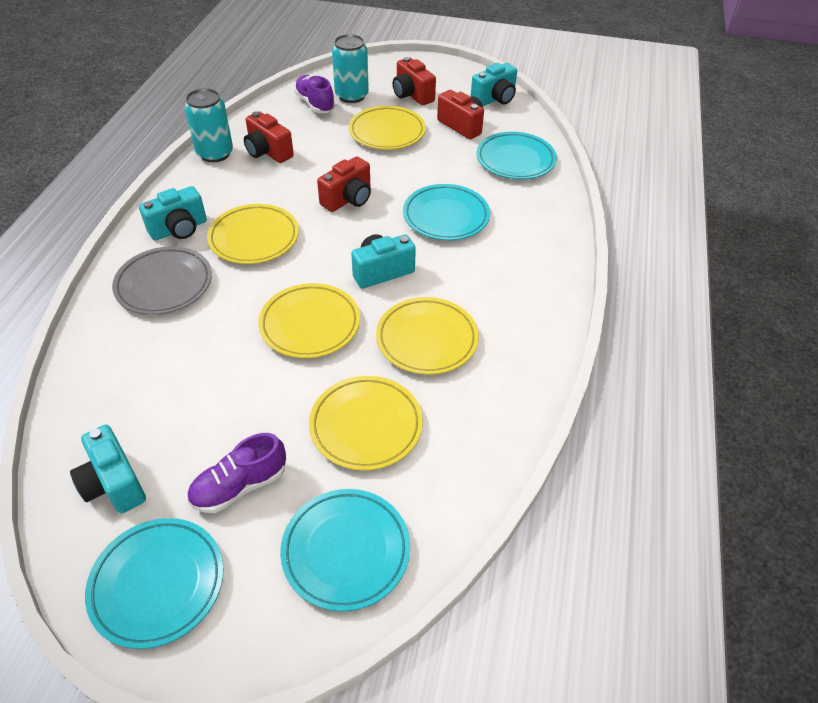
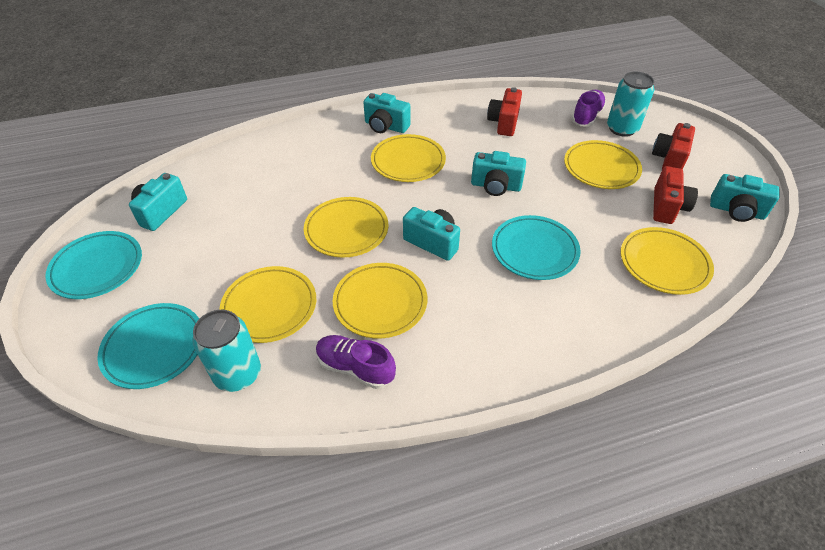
camera: 60 degrees right, 0 degrees up
(164, 284) = (331, 147): grey plate -> none
(215, 153) = (475, 102): turquoise can -> turquoise can (238, 374)
(240, 486) = (184, 267): purple shoe -> purple shoe (355, 368)
(348, 199) = (495, 186): red camera -> turquoise camera
(515, 160) = (664, 264): turquoise plate -> yellow plate

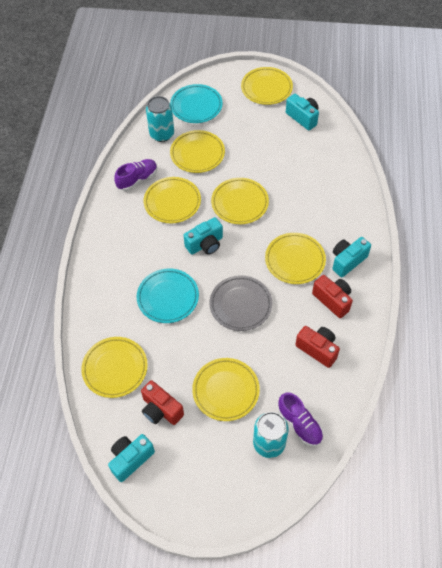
camera: 115 degrees right, 10 degrees up
(97, 268) = (266, 88): turquoise plate -> yellow plate
(495, 186) = (240, 305): turquoise camera -> grey plate
(669, 159) = (211, 453): red camera -> red camera (332, 300)

